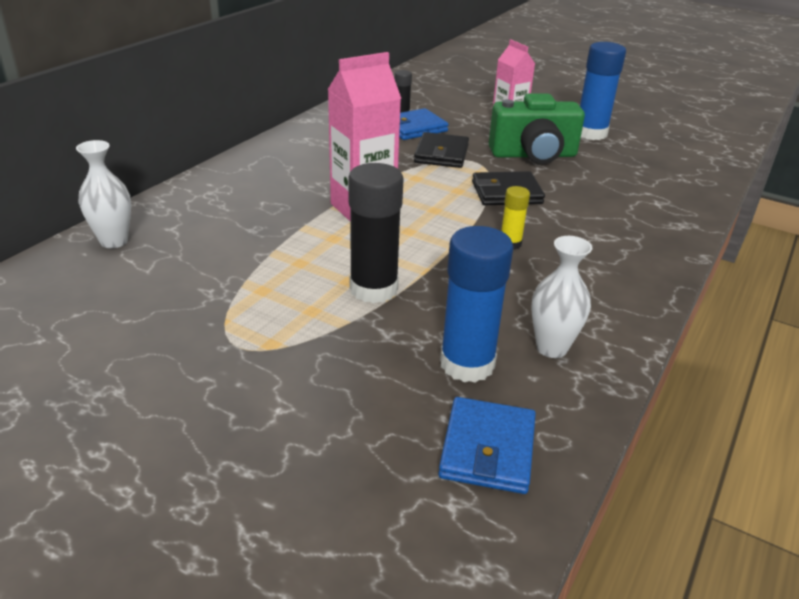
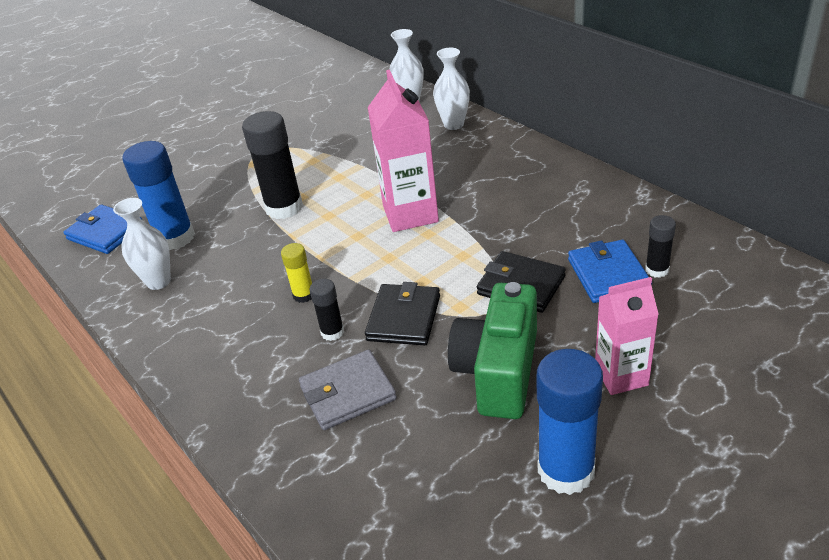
camera: 115 degrees right, 5 degrees up
(180, 206) = (454, 124): none -> white vase
(545, 220) = (332, 332): none -> black glue stick
(598, 203) = (347, 393): none -> grey wallet

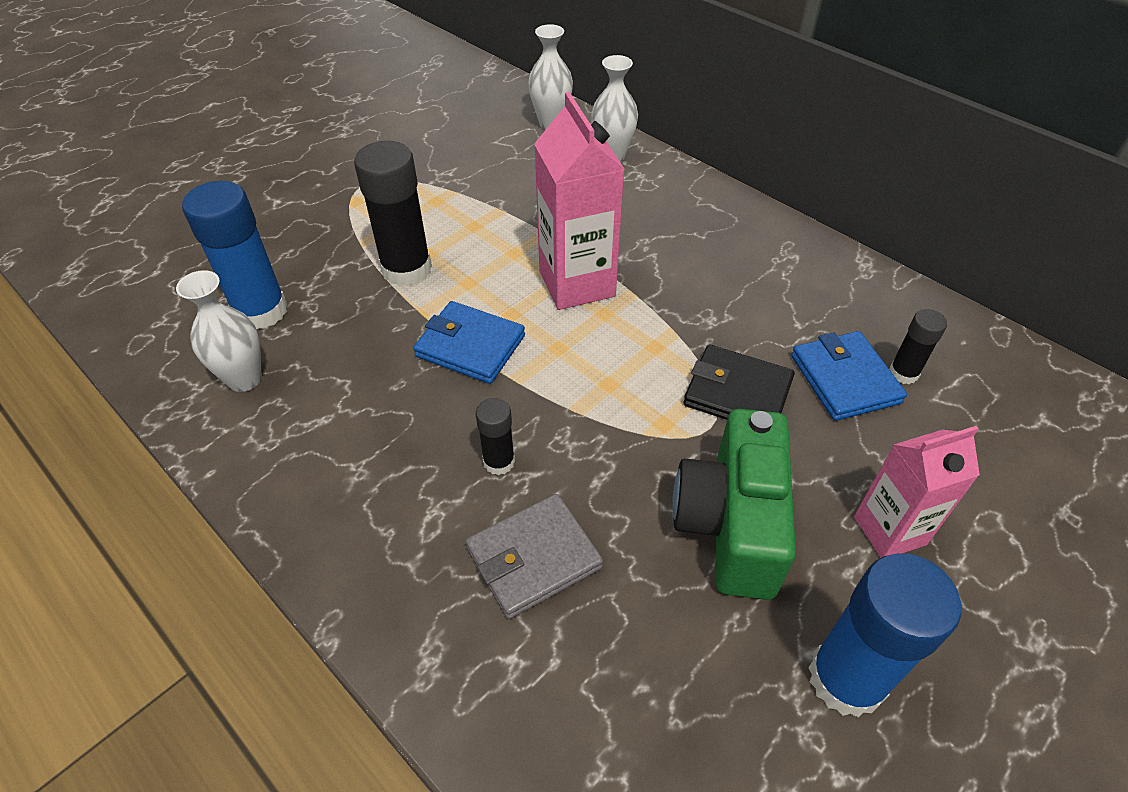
camera: 10 degrees left, 10 degrees up
(106, 232) = (160, 300): blue wallet -> blue wallet (470, 346)
(304, 295) = (451, 403): yellow glue stick -> none
(404, 318) = (592, 440): black wallet -> none

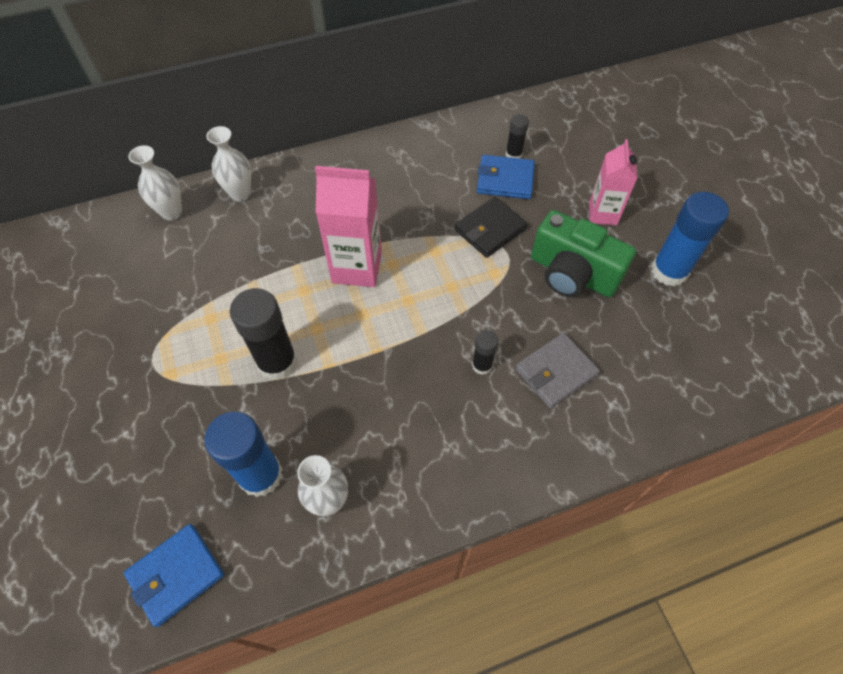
camera: 65 degrees left, 10 degrees up
(470, 346) = (378, 347): blue wallet -> blue wallet (176, 575)
(533, 558) = (555, 372): grey wallet -> grey wallet turned 60 degrees clockwise

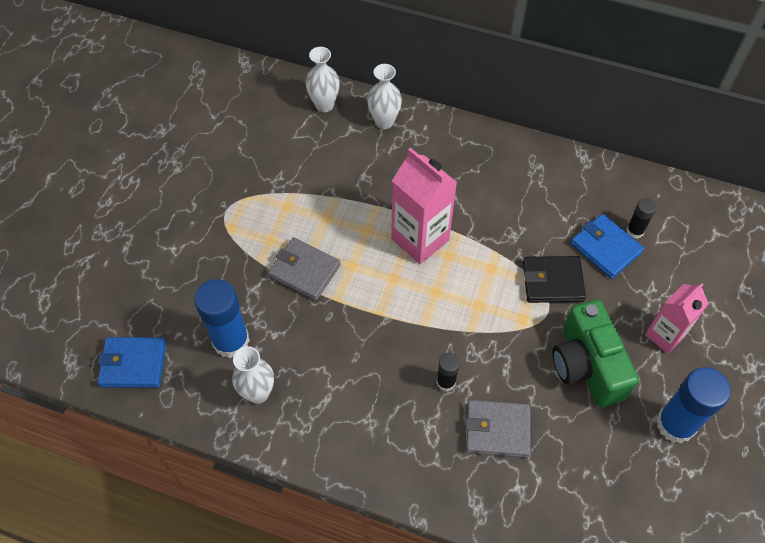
camera: 40 degrees right, 0 degrees up
(277, 362) = (304, 270): black glue stick -> grey wallet

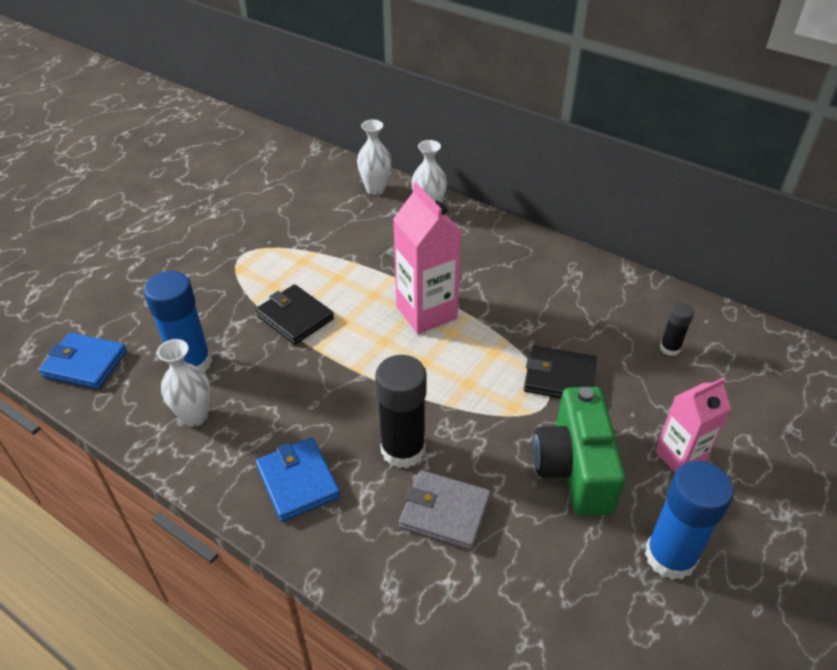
camera: 15 degrees right, 15 degrees down
(304, 270) = (295, 317): grey wallet -> black wallet
(446, 382) = (403, 449): black glue stick -> black glue stick, size x1.94
(606, 248) = (631, 358): blue wallet -> blue wallet (298, 481)

